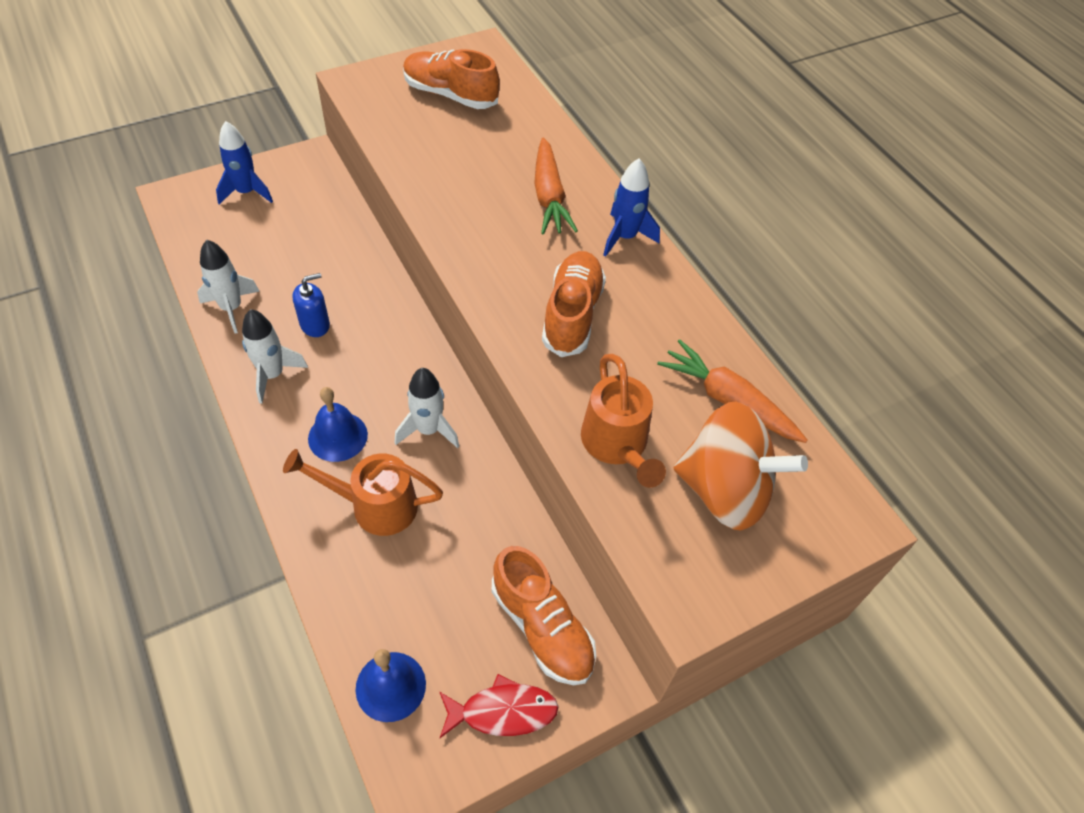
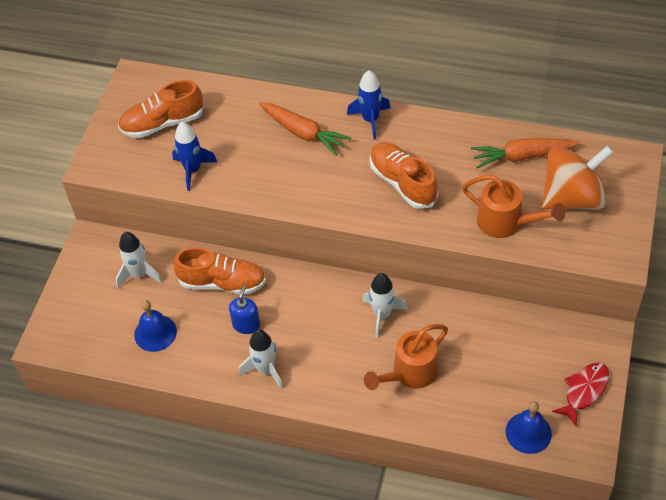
camera: 40 degrees left, 0 degrees up
(231, 308) = (187, 362): white rocket -> white rocket (139, 274)
(246, 192) = (87, 296): blue rocket -> blue rocket (193, 170)
(338, 436) = (344, 363): blue bell -> blue bell (155, 333)
(542, 627) = (553, 343): orange shoe -> orange shoe (222, 282)

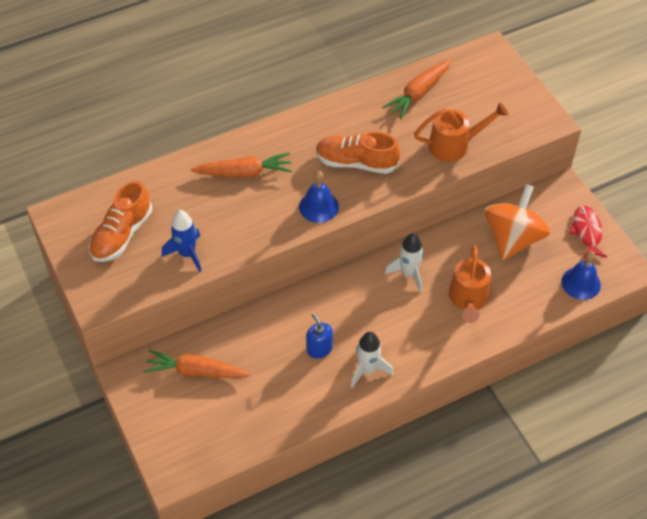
camera: 45 degrees left, 0 degrees up
(139, 274) = (195, 371): white rocket -> orange carrot
(155, 333) = (256, 404): blue bell -> blue bell (318, 206)
(222, 282) = (268, 331): orange shoe -> none
(370, 120) = (285, 132): blue rocket -> none
(572, 198) = (479, 101): orange spinning top -> orange spinning top (512, 238)

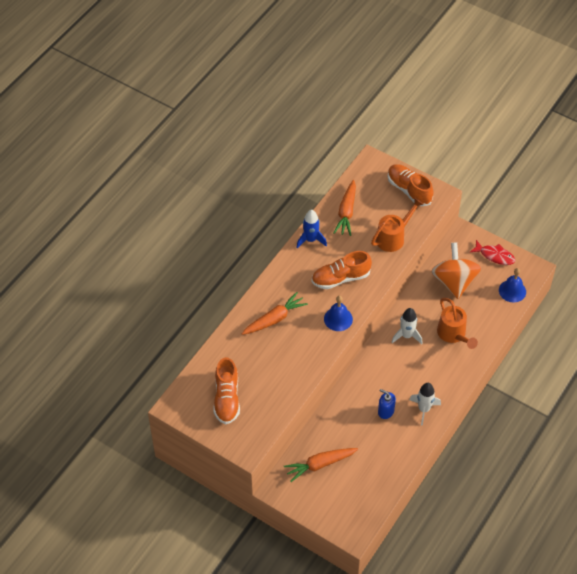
camera: 30 degrees left, 0 degrees up
(187, 254) = (278, 390): blue rocket -> blue rocket (310, 240)
(513, 101) = (409, 190): none -> orange shoe
(586, 232) = (495, 256): red fish -> red fish turned 150 degrees clockwise

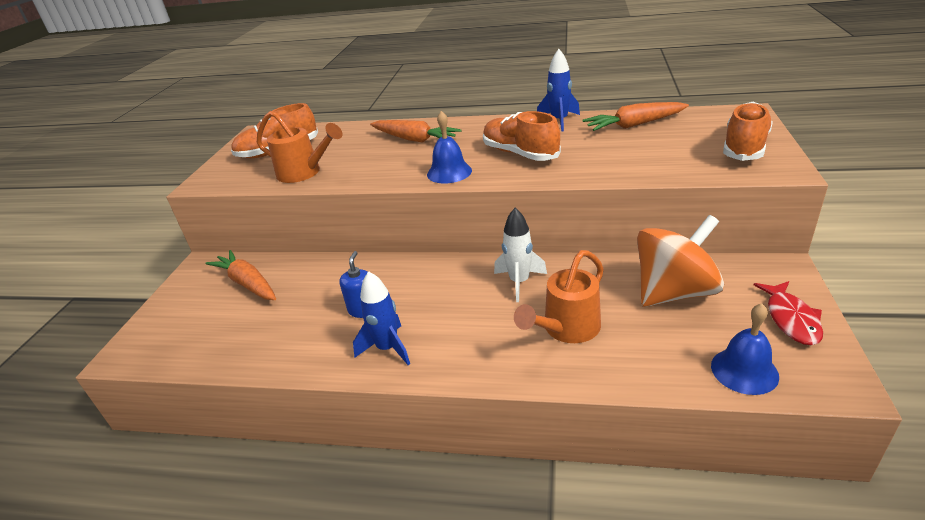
camera: 70 degrees right, 20 degrees down
(393, 237) = (640, 163): orange watering can -> orange watering can (304, 173)
(424, 409) = (388, 348): white rocket -> blue rocket

